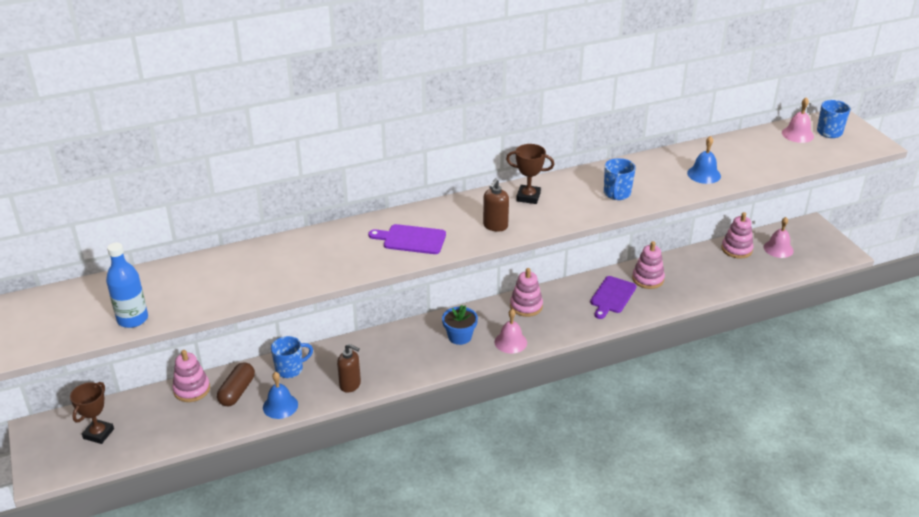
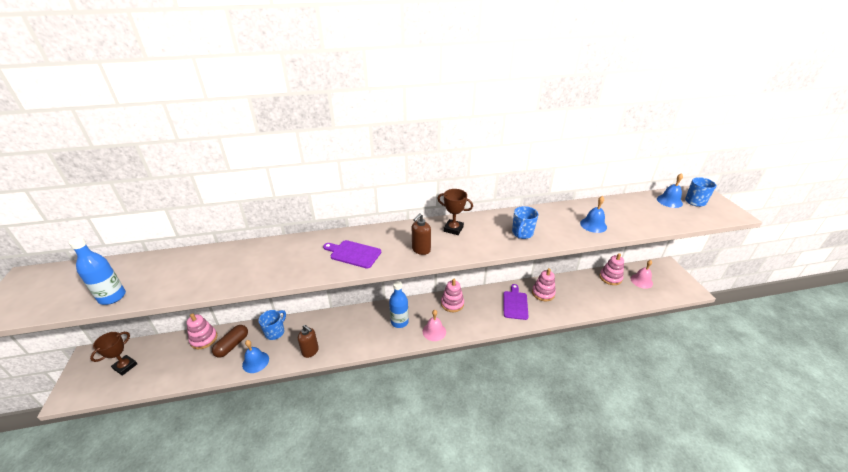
camera: 10 degrees right, 0 degrees up
(290, 369) = (275, 332): blue mug -> blue mug turned 45 degrees counterclockwise
(459, 336) = (399, 322): blue flower pot -> blue bottle
(612, 296) = (515, 304): purple cutting board -> purple cutting board turned 150 degrees clockwise
(797, 134) = (669, 201): pink bell -> blue bell

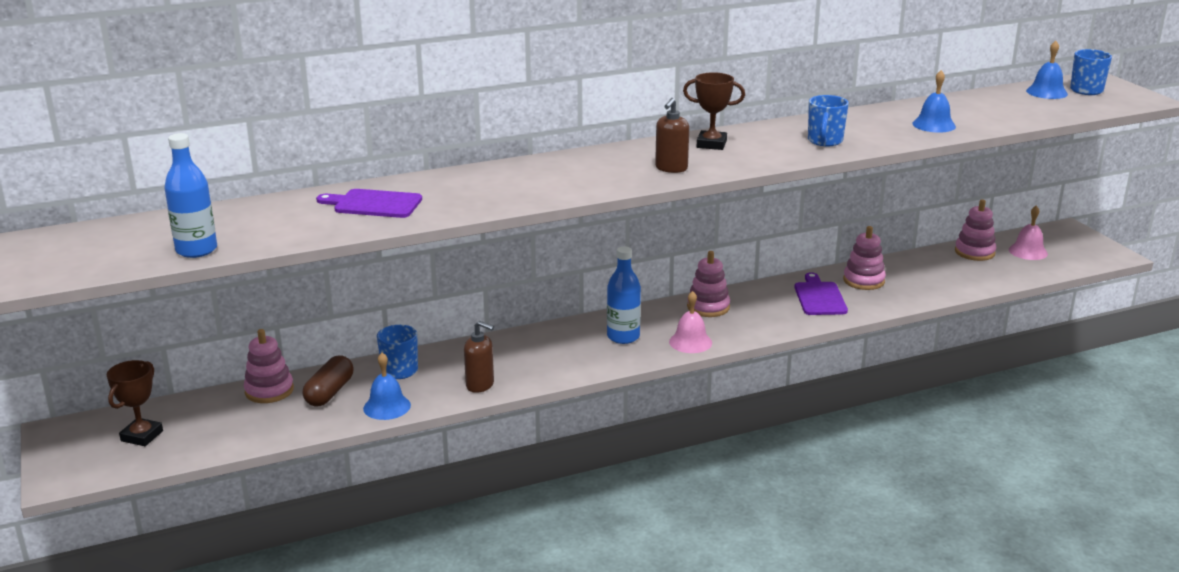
camera: 10 degrees left, 10 degrees down
(353, 254) = (563, 180): purple cutting board -> purple cutting board (374, 204)

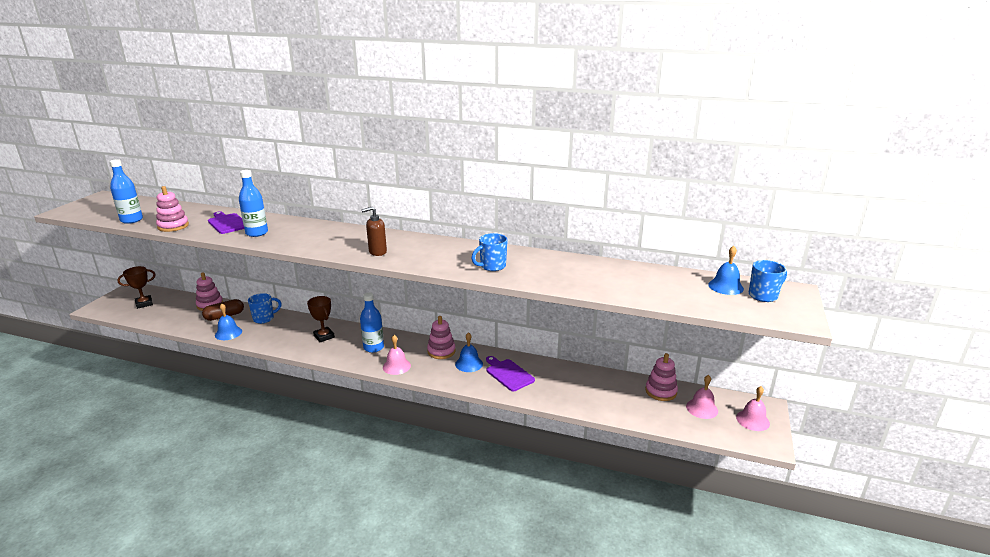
camera: 40 degrees right, 0 degrees up
(456, 200) = (257, 233): none -> blue bottle
(480, 385) = (275, 341): brown soap dispenser -> none
(711, 144) = (430, 246): brown trophy -> brown trophy (324, 336)
(819, 297) = (508, 374): purple cutting board -> purple cutting board turned 75 degrees counterclockwise
(863, 281) = (553, 376): pink stacking toy -> pink stacking toy (173, 226)
(934, 125) = (584, 280): blue bell -> blue bell (469, 364)
(1077, 243) = (752, 420): none -> pink bell

